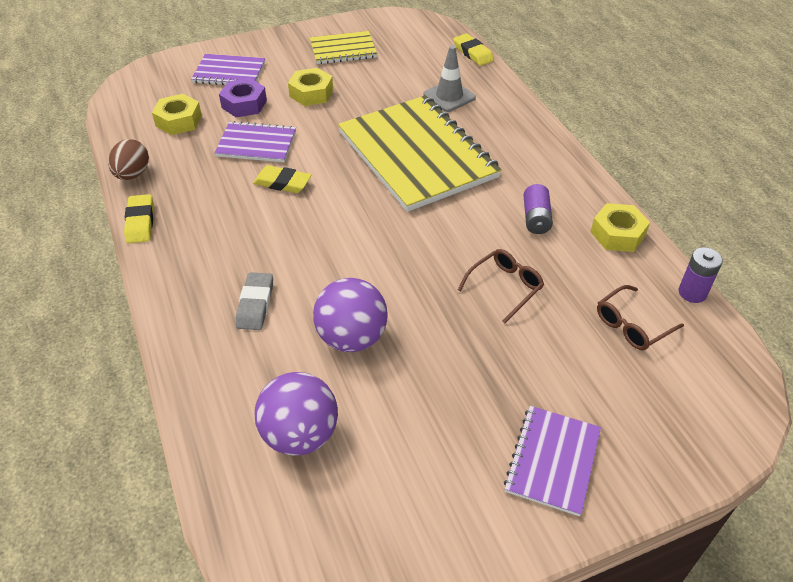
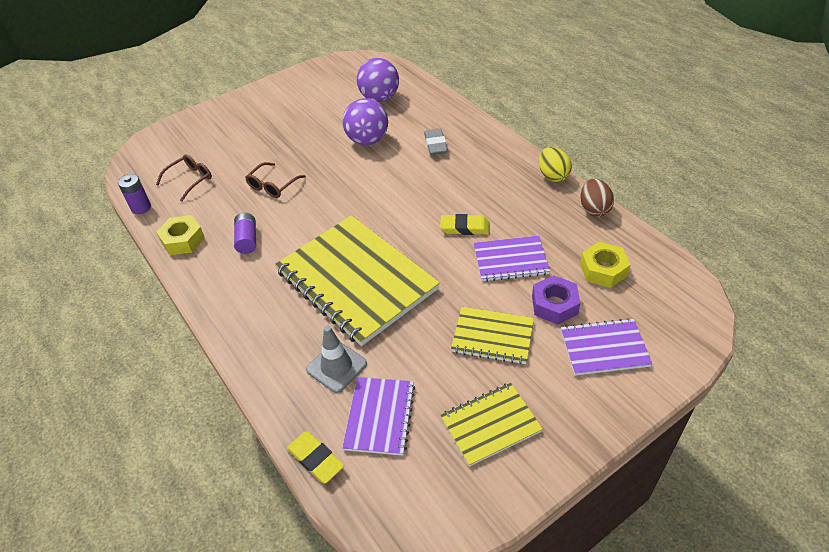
camera: 170 degrees right, 0 degrees up
(140, 222) = (552, 175): yellow eraser -> yellow egg
(311, 93) = (492, 337): yellow nut -> yellow notebook
(552, 460) = (249, 113): purple notebook -> purple notebook (380, 416)

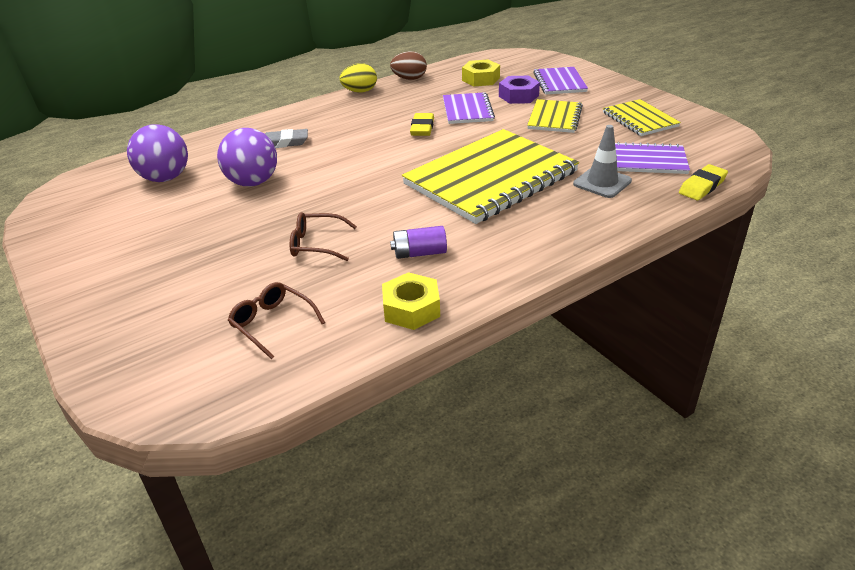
camera: 90 degrees left, 10 degrees down
(141, 208) = (325, 368): purple battery -> none
(273, 186) = (316, 244): brown glasses -> brown glasses turned 150 degrees clockwise

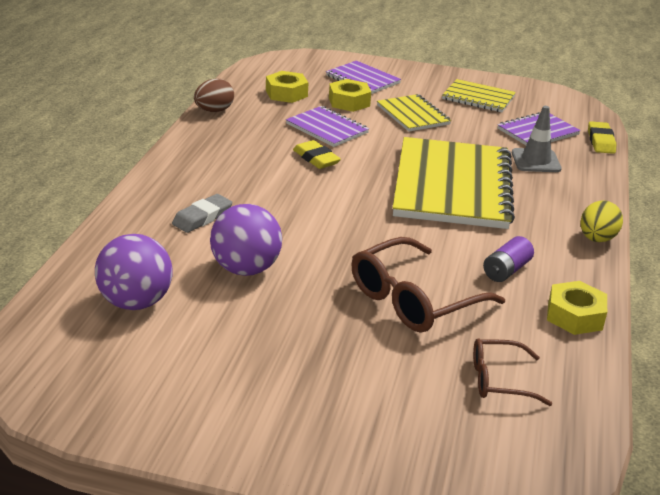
camera: 45 degrees left, 5 degrees down
(316, 244) = (414, 300): brown glasses -> brown glasses, size x1.75
(360, 91) = (185, 138): yellow egg -> yellow egg (596, 239)
(518, 96) = (349, 102): purple nut -> yellow nut

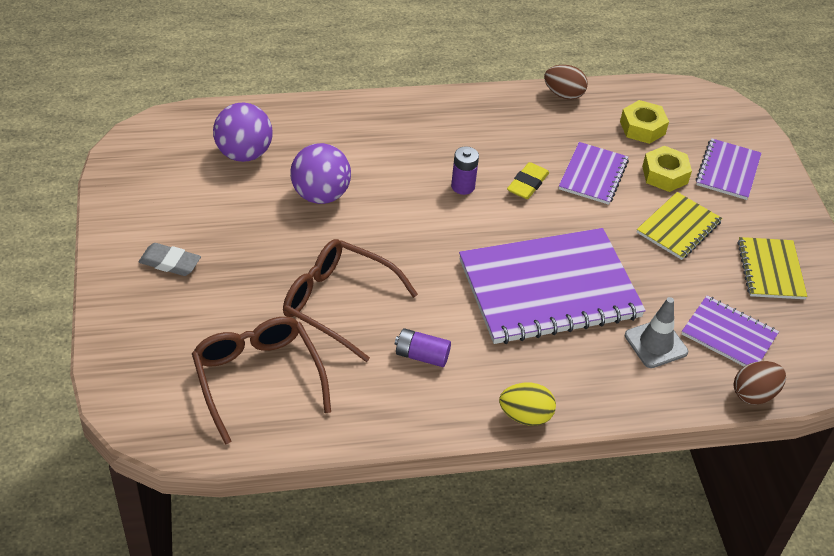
camera: 65 degrees right, 15 degrees up
(202, 217) = (377, 148): grey eraser -> grey eraser (170, 263)
(295, 189) = (463, 186): none -> purple battery
(452, 186) = (549, 289): yellow notebook -> purple notebook
(499, 380) = (257, 378): brown glasses -> brown glasses, size x1.75
(574, 316) = (377, 415): yellow nut -> none
(600, 141) = (754, 394): yellow eraser -> brown egg

